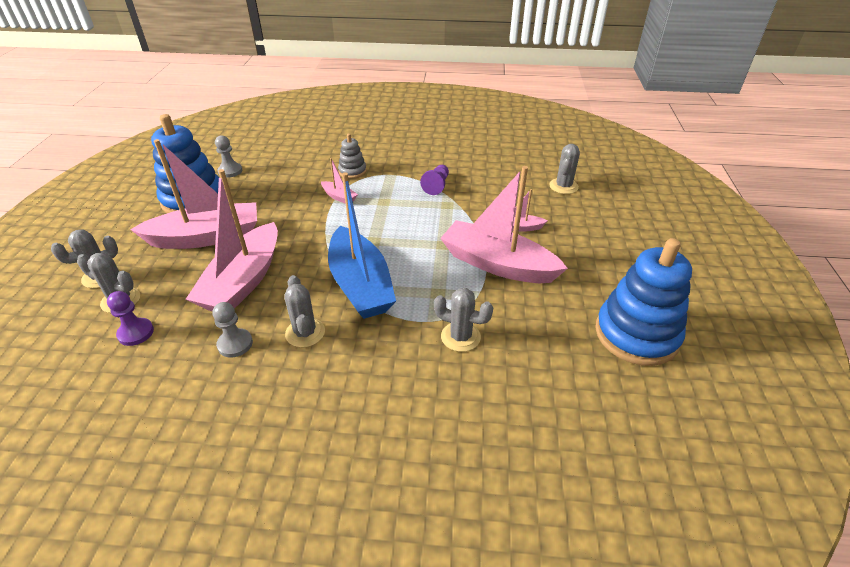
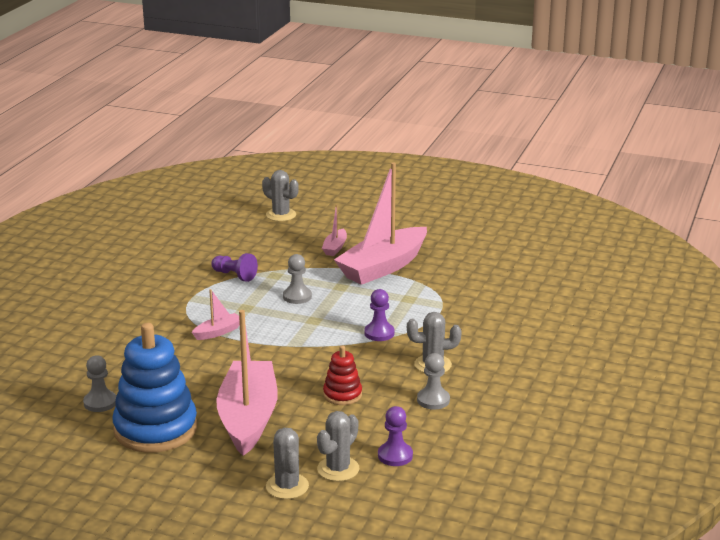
camera: 75 degrees left, 15 degrees down
(244, 281) = (342, 395): pink boat -> red stacking toy
(352, 171) = (166, 319): grey stacking toy -> none
(360, 284) = (379, 333): blue boat -> purple pawn
(413, 224) = (297, 296): none -> grey pawn
(460, 337) = (466, 297): grey cactus -> none
(636, 334) = (490, 232): blue stacking toy -> none

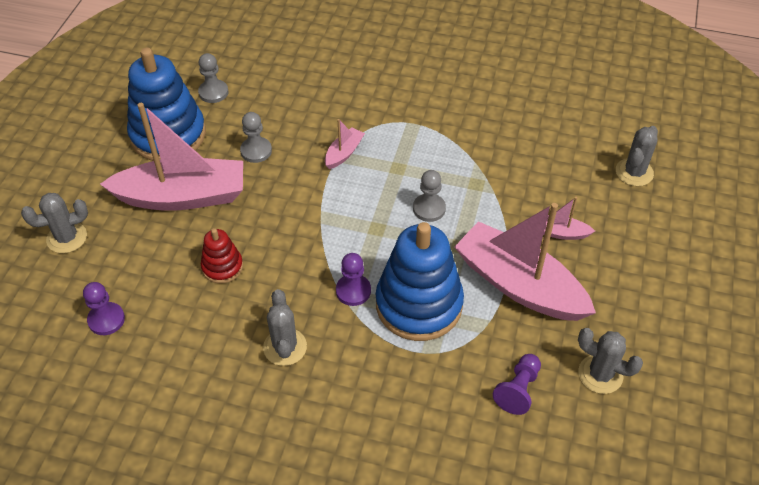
camera: 85 degrees right, 25 degrees up
(218, 332) = (344, 153): pink boat -> pink boat turned 105 degrees counterclockwise
(234, 275) = (469, 150): purple pawn -> purple pawn (518, 390)
(338, 469) = (89, 274): grey cactus -> grey cactus (600, 374)
(396, 306) = (419, 304): none -> blue stacking toy
(433, 400) = (209, 350): grey pawn -> grey pawn (256, 151)

